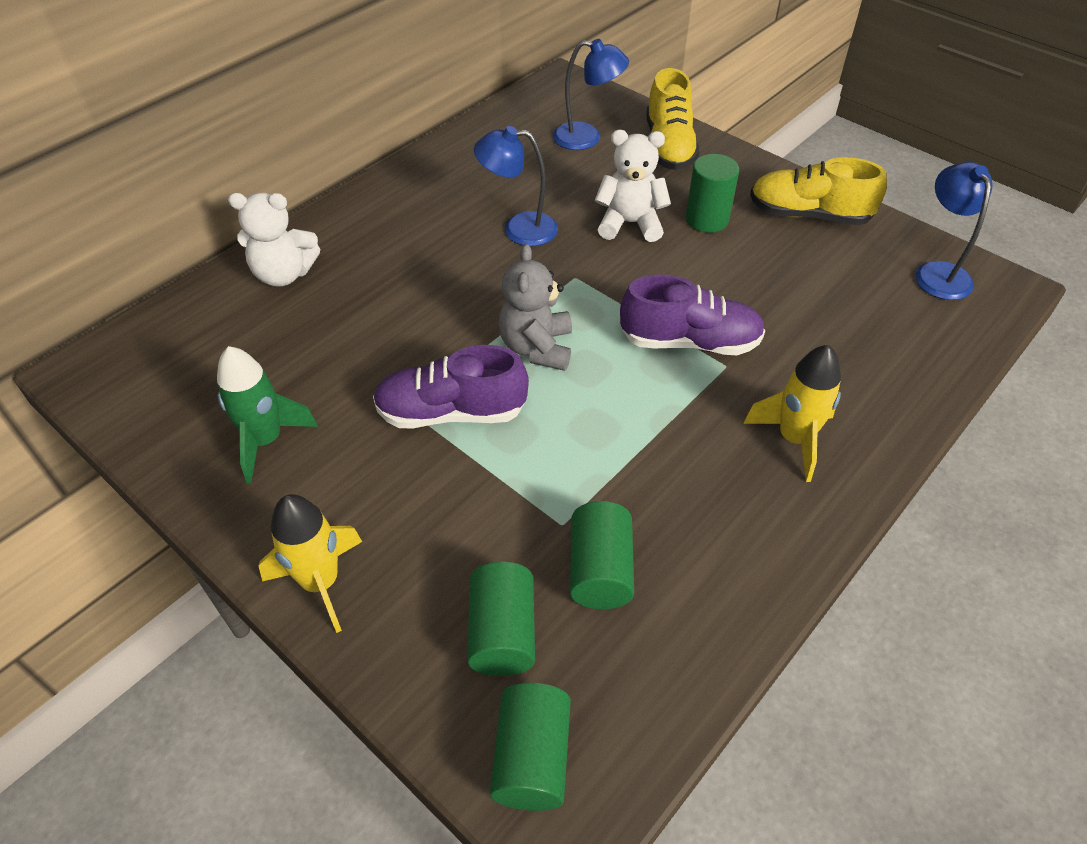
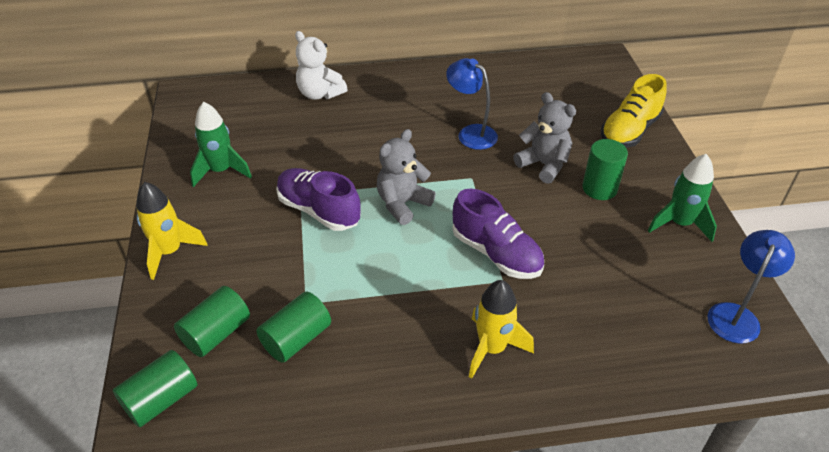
camera: 40 degrees right, 5 degrees down
(587, 138) = (579, 100): blue lamp -> none
(630, 223) = (544, 165): white teddy bear -> grey teddy bear
(808, 215) = (679, 224): yellow shoe -> green rocket

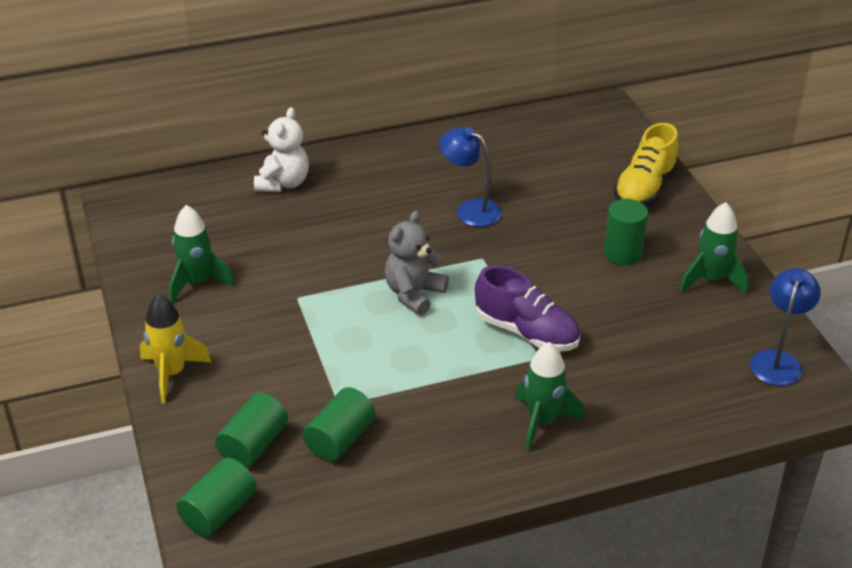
camera: 10 degrees left, 5 degrees down
(319, 210) = (323, 312): purple shoe -> none
(320, 94) = (283, 183): white teddy bear -> white teddy bear turned 105 degrees counterclockwise
(492, 348) = (542, 422): yellow rocket -> green rocket
(544, 165) = (558, 235): grey teddy bear -> none

